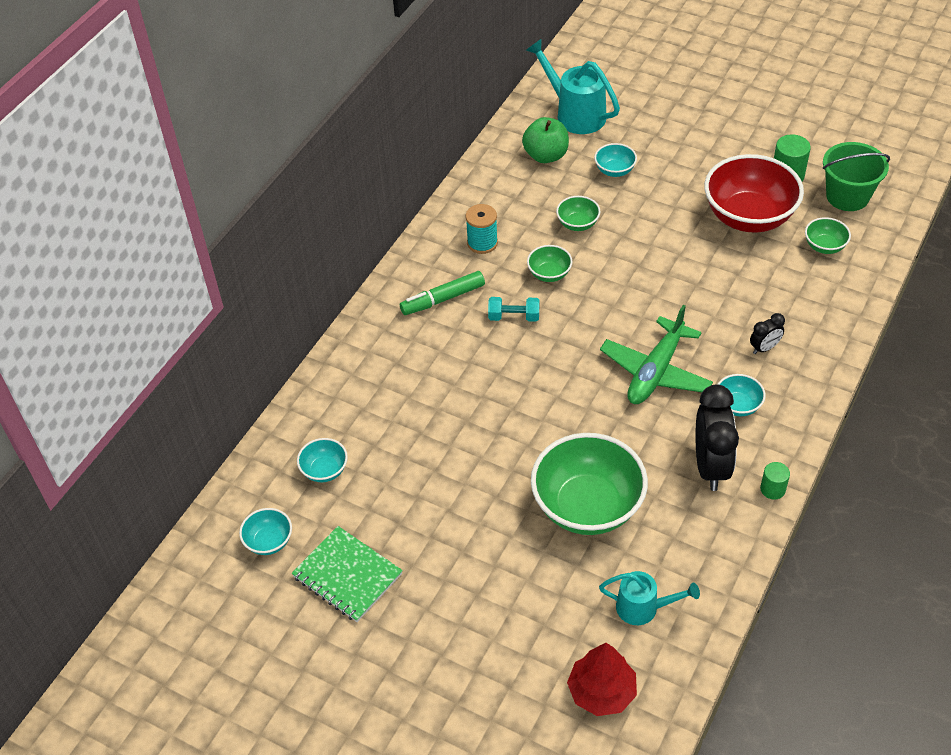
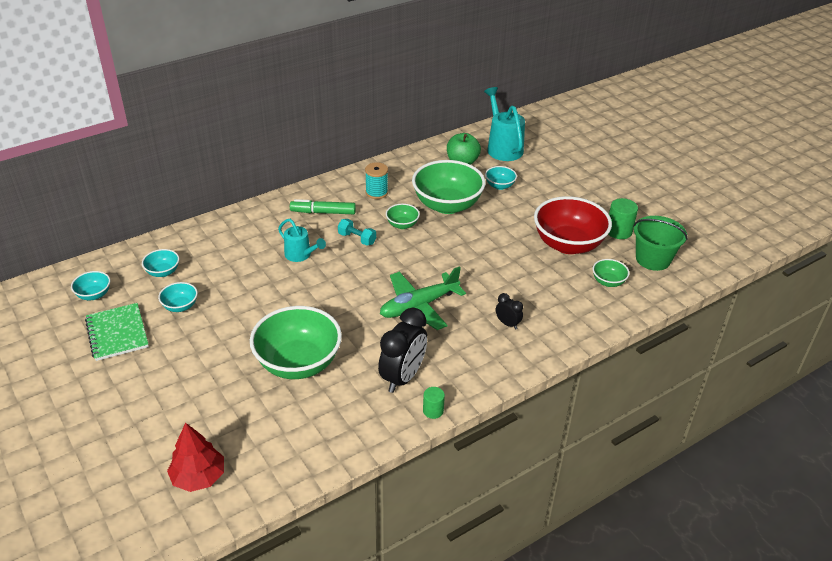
camera: 25 degrees right, 10 degrees down
(577, 224) = (447, 205): green bowl -> green bowl, size x2.19
(643, 608) = (275, 440): turquoise watering can -> turquoise watering can (301, 255)
(737, 405) = (456, 349): turquoise bowl -> turquoise bowl (180, 306)
(764, 348) = (507, 324): black clock -> black clock turned 135 degrees counterclockwise

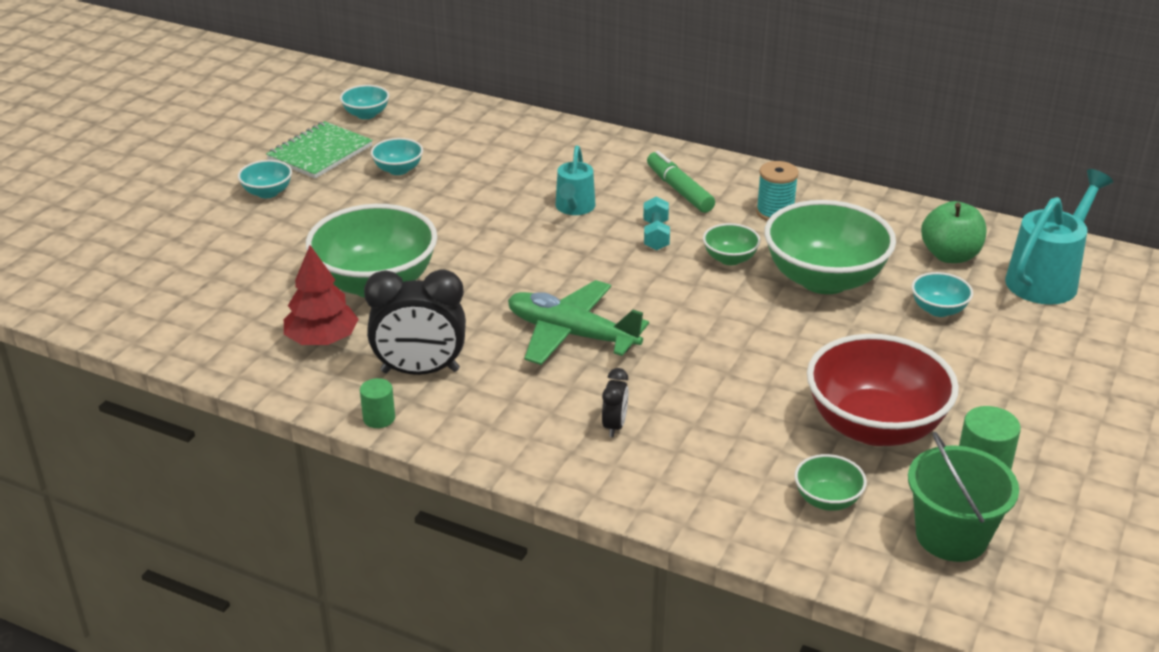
camera: 60 degrees right, 5 degrees down
(163, 272) = (444, 135): turquoise bowl -> turquoise bowl (267, 192)
(198, 477) = (148, 290): red tree -> red tree (322, 339)

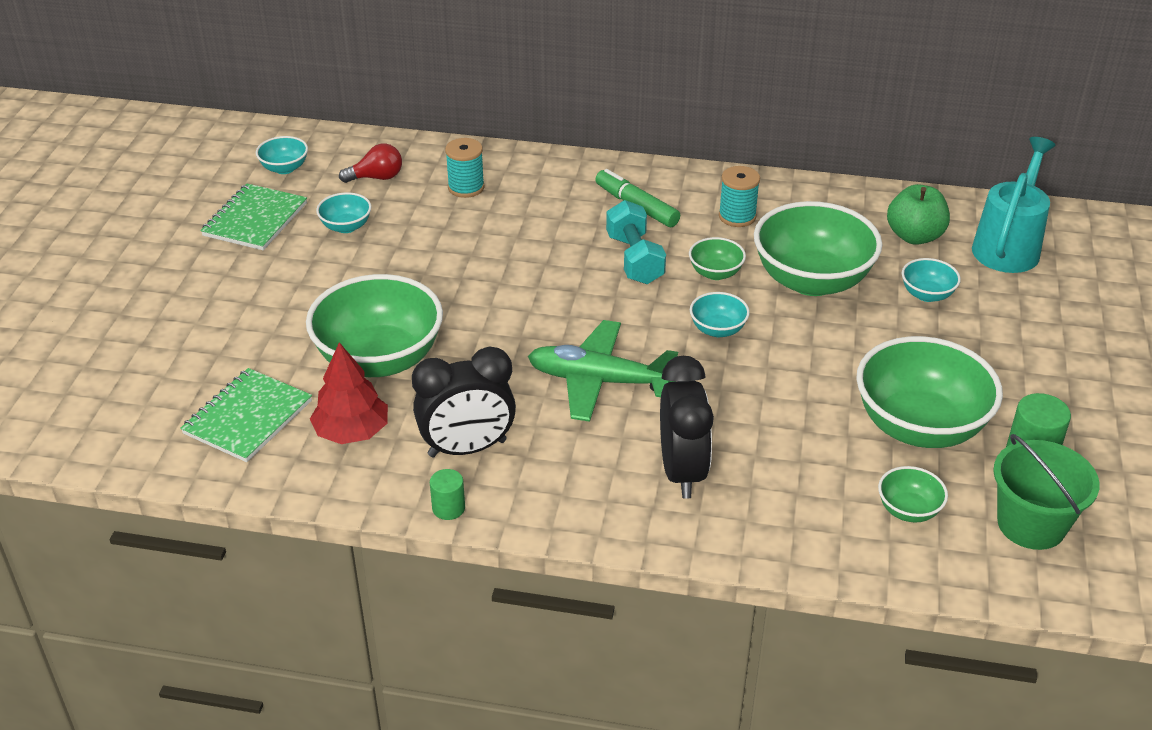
camera: 15 degrees left, 5 degrees up
(236, 313) = (248, 417): none -> green notebook
(267, 192) = (219, 274): turquoise bowl -> turquoise bowl (718, 329)
(445, 133) = (376, 177): none -> red light bulb
(524, 152) = (466, 187): none -> turquoise spool
(574, 208) = (542, 242): turquoise watering can -> none
(614, 426) = (682, 472): black clock -> black clock, size x2.05
(655, 235) = (634, 259): turquoise dumbbell -> turquoise dumbbell, size x1.51
(874, 426) = (919, 426): red bowl -> green bowl

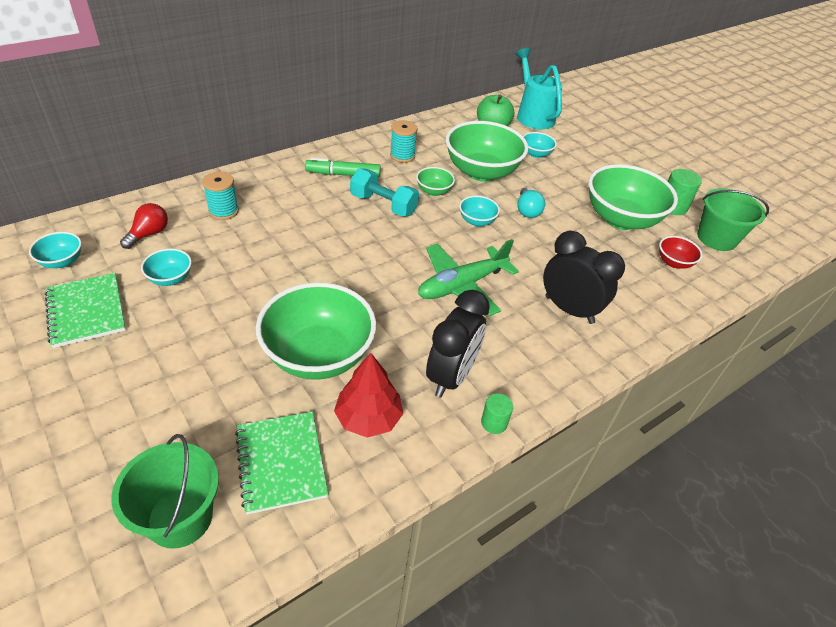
camera: 50 degrees left, 5 degrees up
(143, 405) = (180, 517): none -> green bucket
(801, 351) = (527, 211): none -> turquoise light bulb
(908, 510) = (674, 262): green bowl -> red bowl

